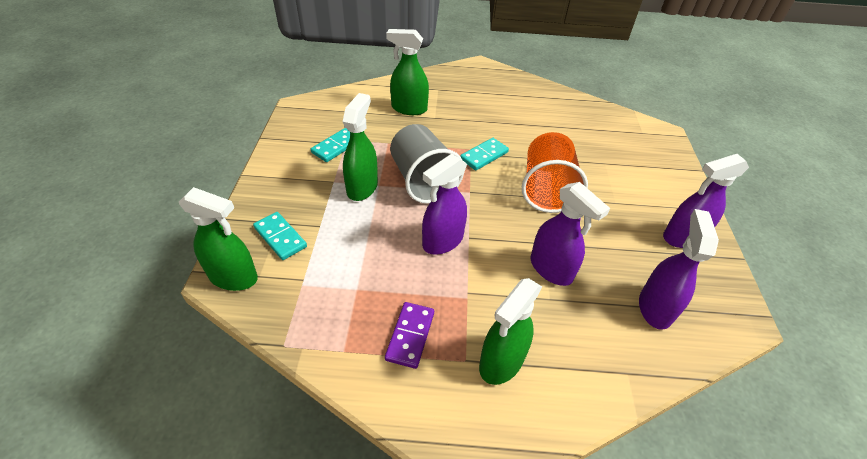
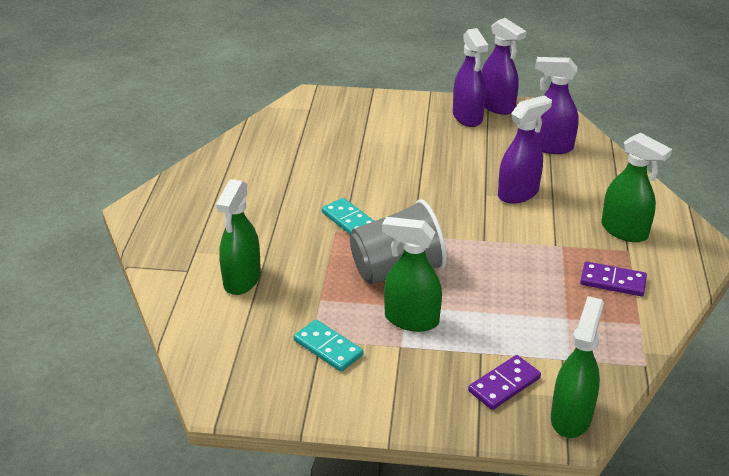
camera: 85 degrees left, 10 degrees down
(280, 237) = (504, 385): turquoise domino -> purple domino
(442, 241) = (492, 258): purple spray bottle -> purple spray bottle (497, 106)
(546, 189) = (407, 183): orange cup -> none

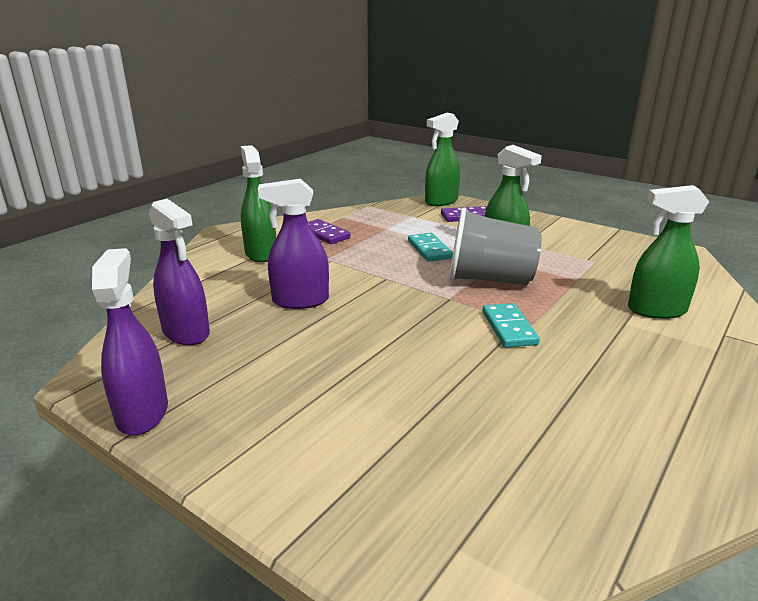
camera: 150 degrees left, 10 degrees down
(242, 280) = (656, 310): green spray bottle -> green spray bottle turned 135 degrees counterclockwise
(328, 348) = (583, 254): turquoise domino -> turquoise domino (429, 249)
(467, 117) = (212, 409): purple spray bottle -> none

